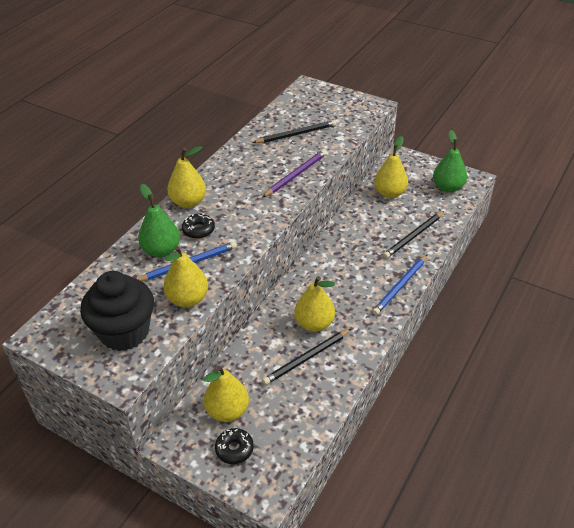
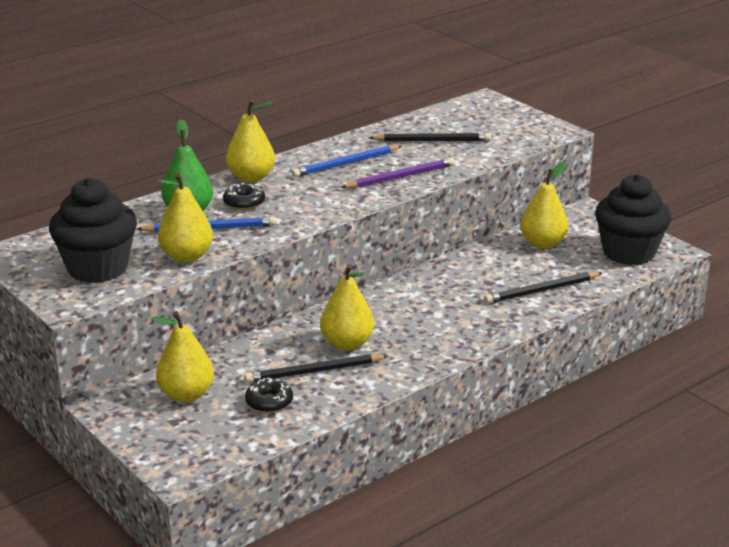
camera: 20 degrees right, 15 degrees down
(234, 449) = (170, 428): black donut -> black donut (269, 402)
(400, 286) = (485, 333): blue pencil -> blue pencil (346, 164)
(447, 187) = (629, 253): green pear -> black cupcake

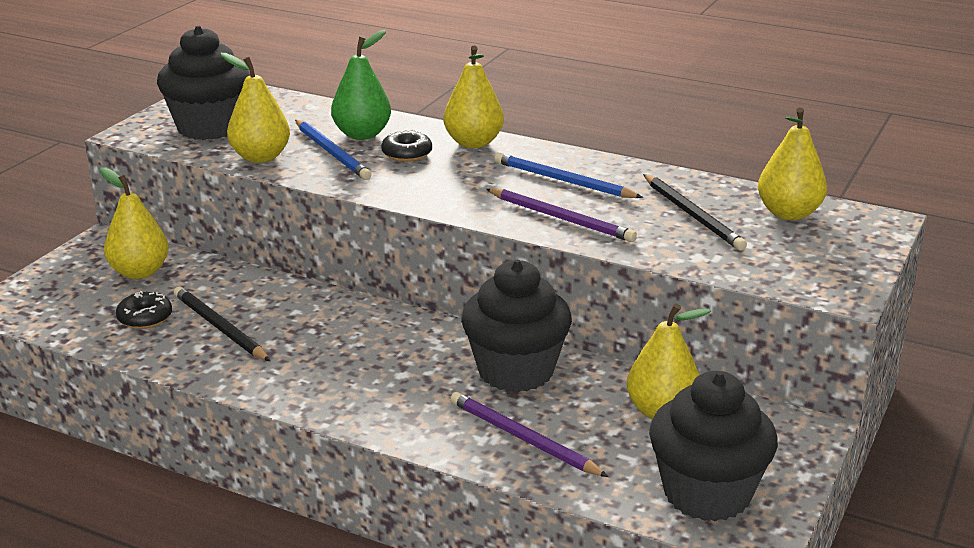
camera: 65 degrees right, 0 degrees up
(347, 344) = (291, 332): yellow pear -> yellow pear (789, 213)
(465, 275) = (515, 371): none -> black cupcake
(541, 290) = (523, 438): black pencil -> purple pencil

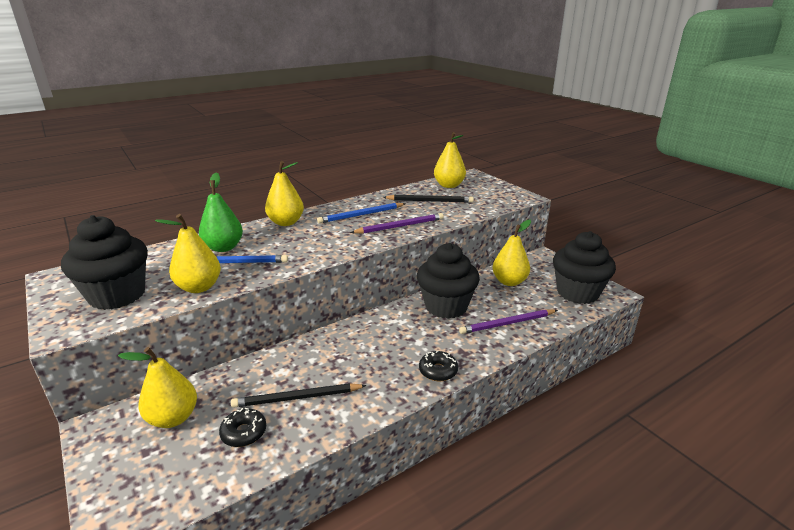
camera: 60 degrees left, 0 degrees up
(407, 154) = (271, 242): black donut -> black donut (438, 371)

